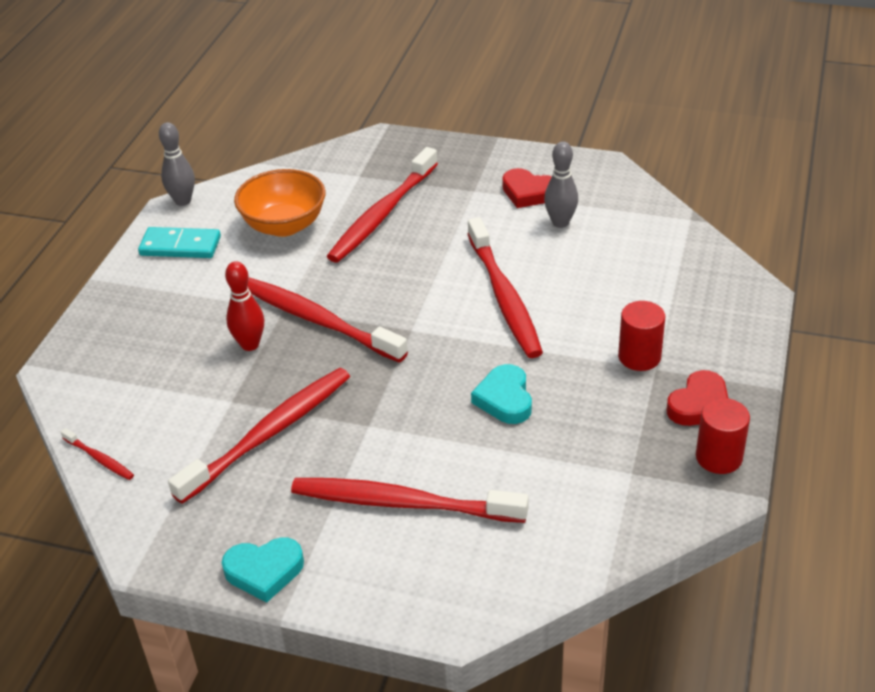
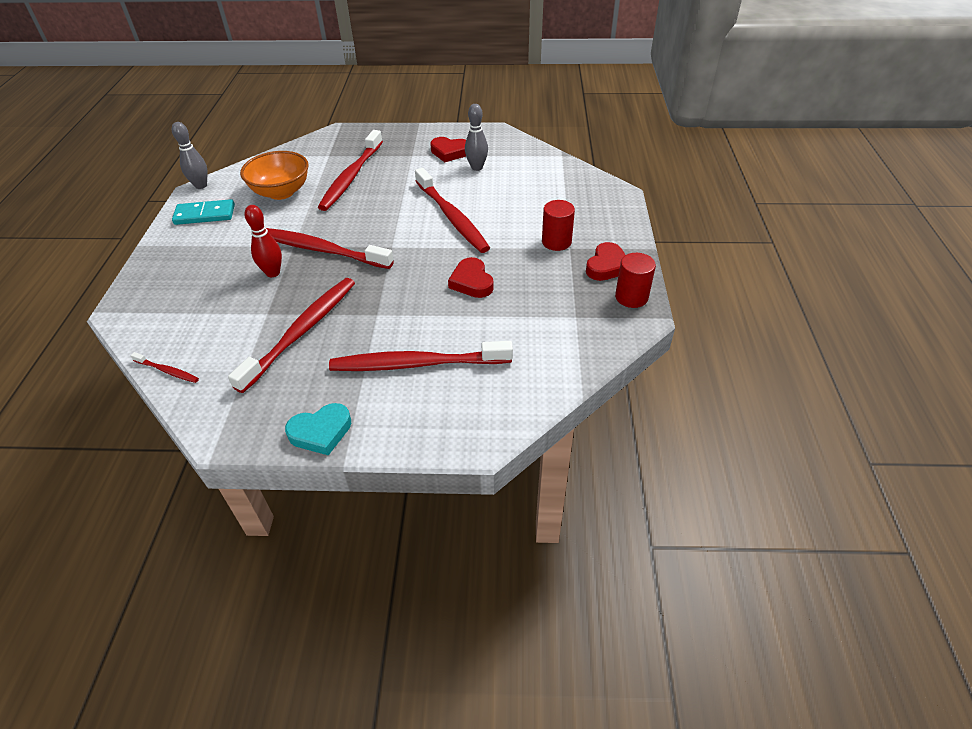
camera: 15 degrees left, 5 degrees up
(505, 399) = (472, 282): turquoise heart -> red heart

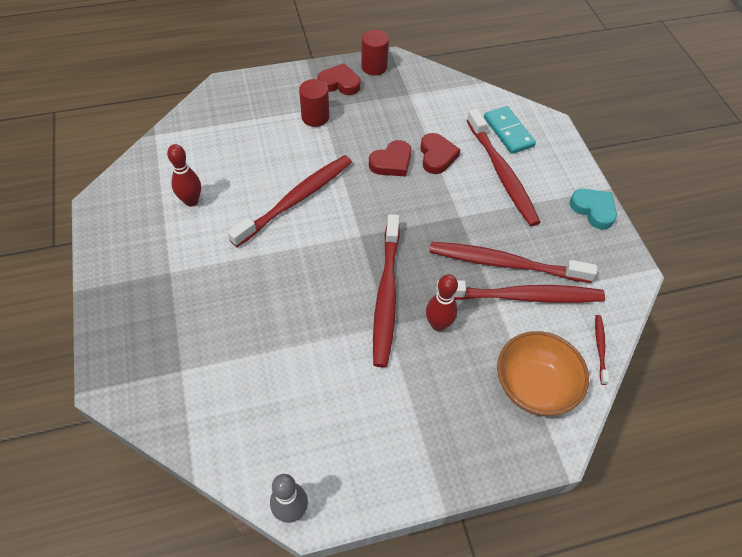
camera: 110 degrees left, 10 degrees up
(205, 215) = (359, 460): turquoise domino -> turquoise domino (508, 132)
(281, 192) = (285, 389): orange bowl -> orange bowl (534, 386)
(351, 177) = (234, 321): red toothbrush -> red toothbrush (523, 296)
(450, 152) = (158, 235): red heart -> red heart (437, 156)
(477, 167) = (191, 201): grey bowling pin -> red bowling pin

